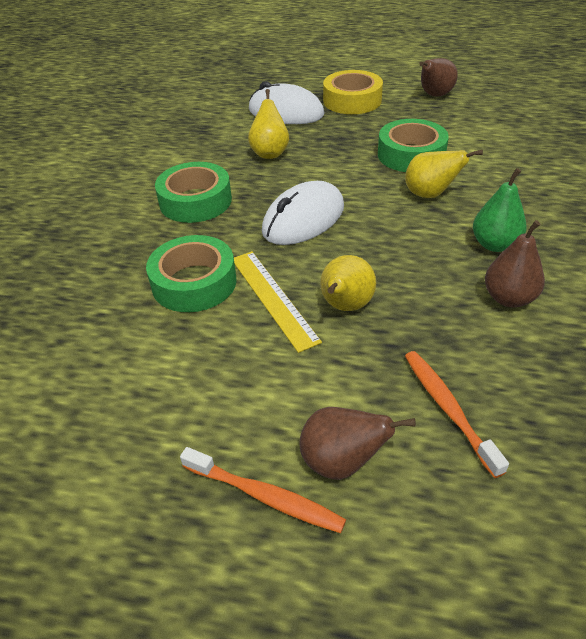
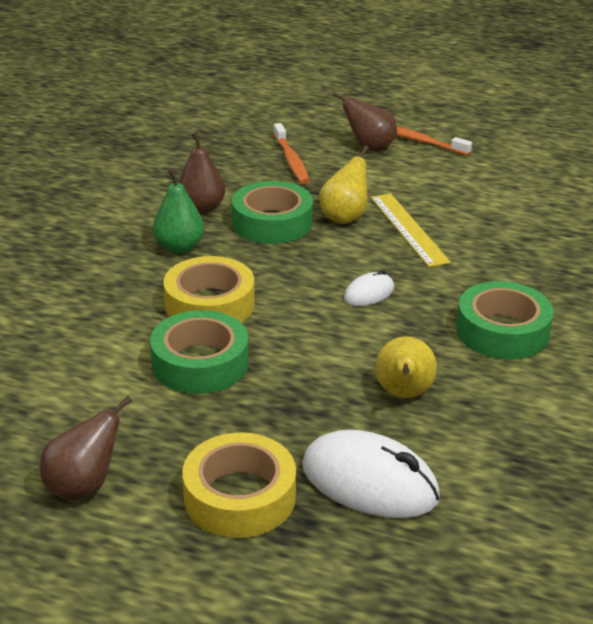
camera: 175 degrees left, 10 degrees down
(194, 282) = (485, 248): green tape -> green tape (272, 223)
(303, 219) = (369, 293): white mouse -> white mouse, size x0.51
(430, 194) = (210, 304): yellow pear -> yellow tape

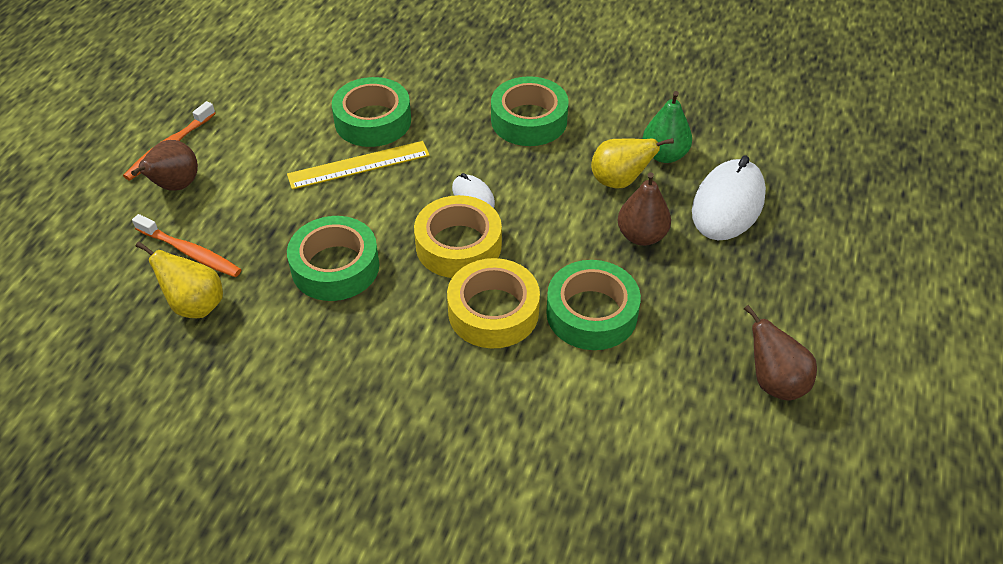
camera: 90 degrees left, 15 degrees up
(179, 247) = (380, 344): green pear -> green pear (664, 155)
(201, 208) = (294, 330): brown pear -> brown pear (641, 236)
(239, 496) = (761, 278): yellow tape -> yellow tape (458, 245)
(291, 160) = (190, 252): orange toothbrush -> orange toothbrush turned 45 degrees clockwise
(345, 217) = (330, 210): yellow pear -> yellow pear (195, 305)
(477, 234) = (373, 121): none -> green tape

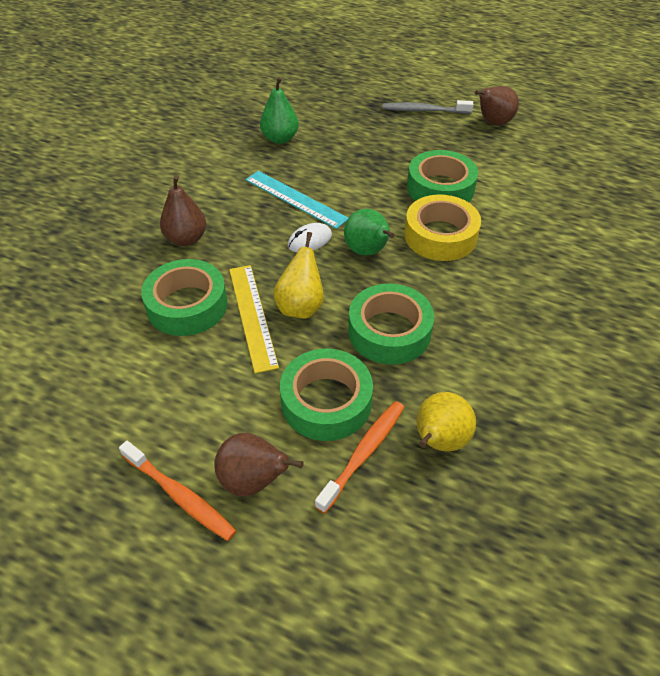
camera: 85 degrees left, 0 degrees up
(458, 245) = (367, 252): yellow tape -> green pear
(529, 120) = (218, 203): green tape -> green tape (326, 402)
(545, 179) = (295, 199): none -> turquoise ruler
(619, 181) = (305, 162): yellow pear -> yellow pear (301, 307)
(641, 236) = (365, 158): brown pear -> brown pear (186, 239)
(728, 204) = (337, 119): white mouse -> none
(781, 297) = (424, 110): none -> grey toothbrush

